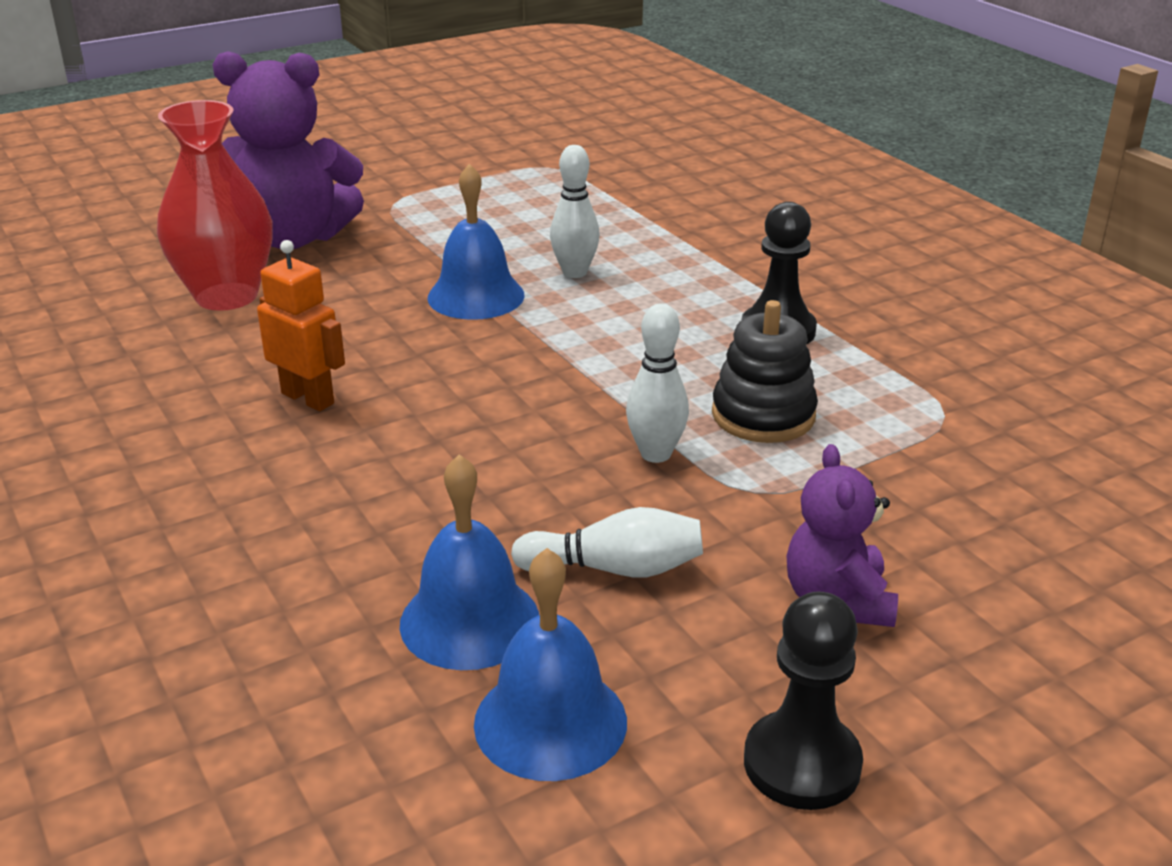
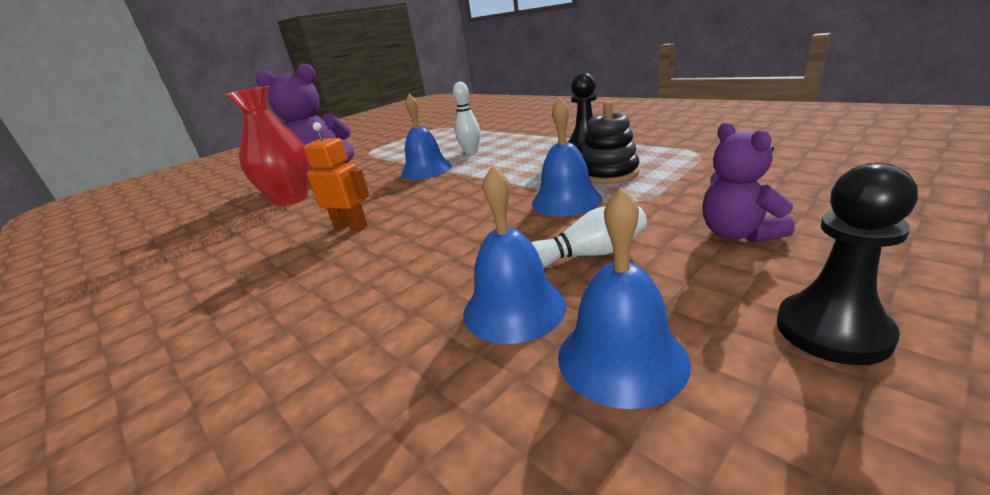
camera: 10 degrees left, 5 degrees down
(655, 454) = (566, 200): white bowling pin -> blue bell

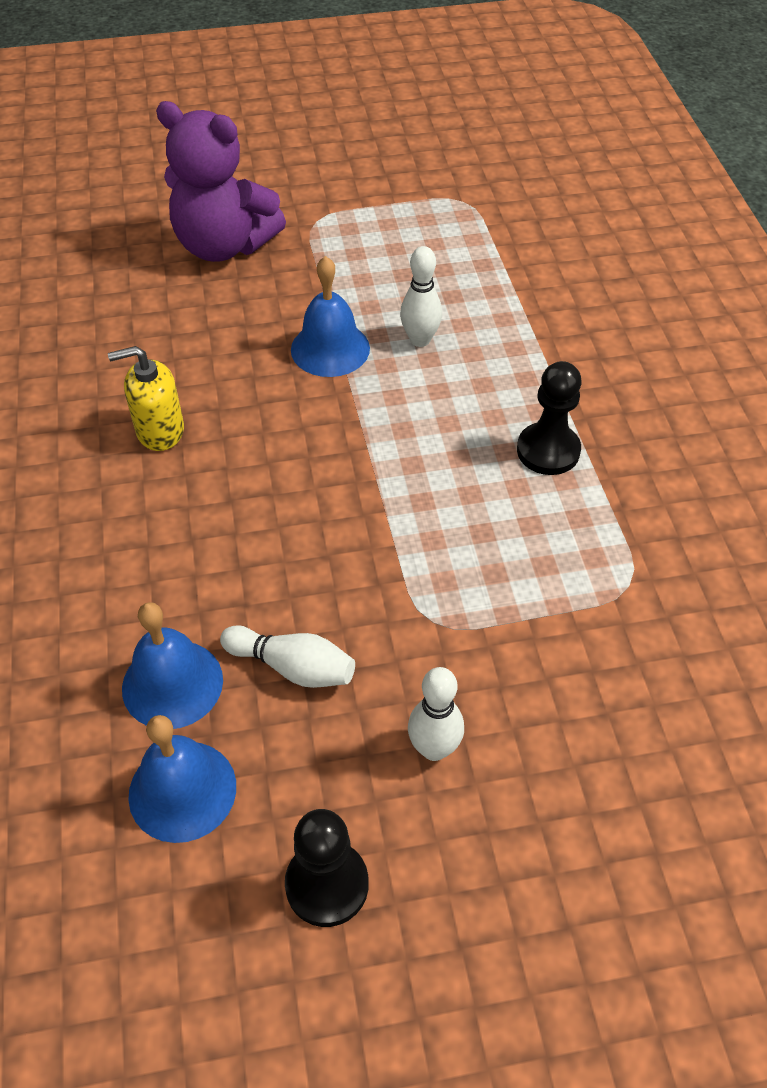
camera: 30 degrees right, 25 degrees up
(290, 199) = (148, 302): red vase -> none
(351, 226) = (160, 430): orange robot -> yellow soap dispenser
(566, 200) = (380, 561): blue bell -> none
(608, 174) = (483, 543): black stacking toy -> none
(738, 234) = (434, 748): purple teddy bear -> white bowling pin

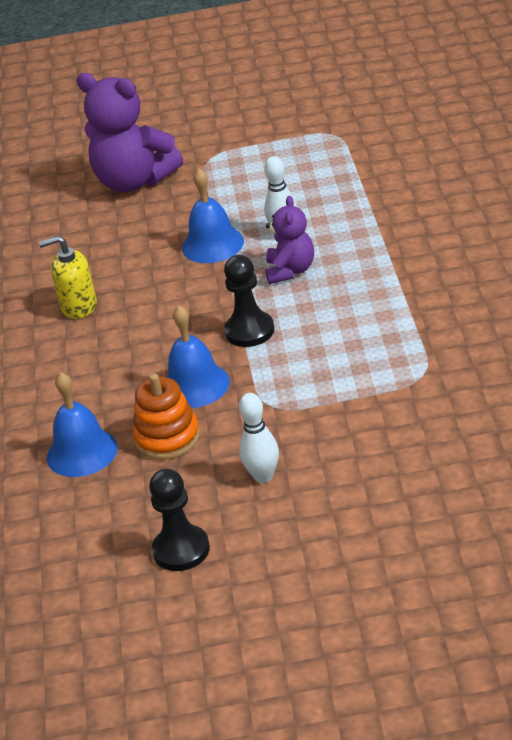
camera: 10 degrees right, 15 degrees down
(182, 790) = (86, 508): blue bell -> blue bell (195, 385)
(292, 667) = (167, 438): white bowling pin -> orange stacking toy
(434, 398) = (290, 271): none -> purple teddy bear
(548, 451) = (374, 298): black pawn -> black pawn (249, 331)

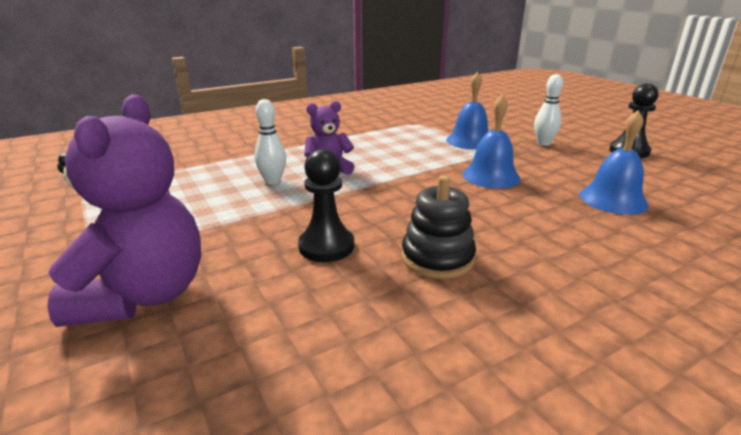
camera: 120 degrees left, 10 degrees down
(78, 306) = (437, 258): yellow soap dispenser -> black stacking toy
(167, 438) = (553, 173): orange stacking toy -> none
(212, 244) = (296, 208): blue bell -> blue bell (469, 141)
(249, 331) = (413, 170): black pawn -> black pawn (326, 246)

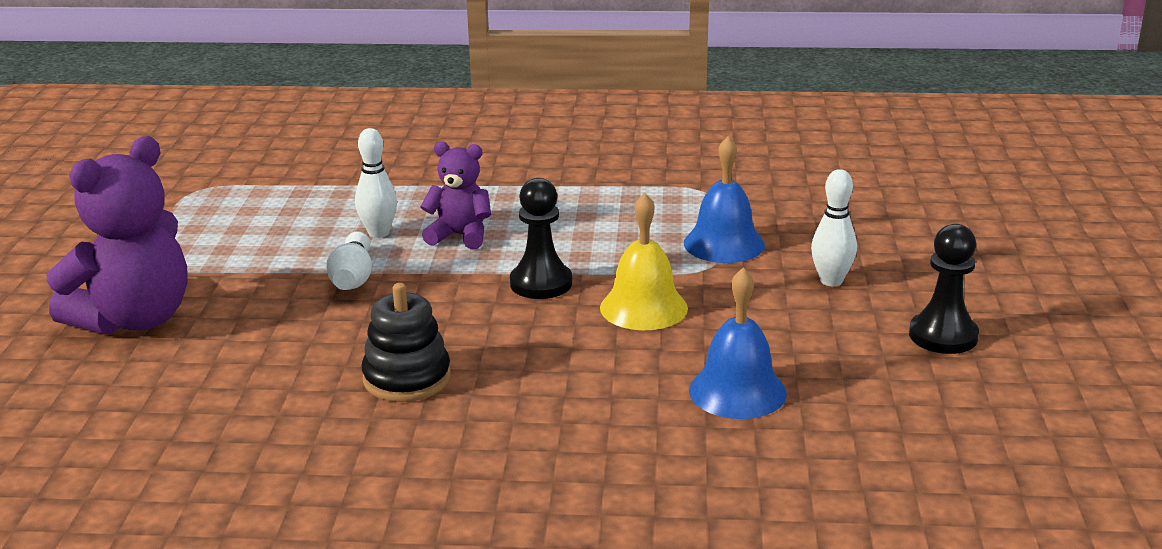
camera: 35 degrees right, 0 degrees up
(295, 209) = (353, 278): none -> white bowling pin
(326, 246) = (325, 329): black pawn -> black pawn (541, 283)
(491, 176) = (643, 307): blue bell -> yellow bell

